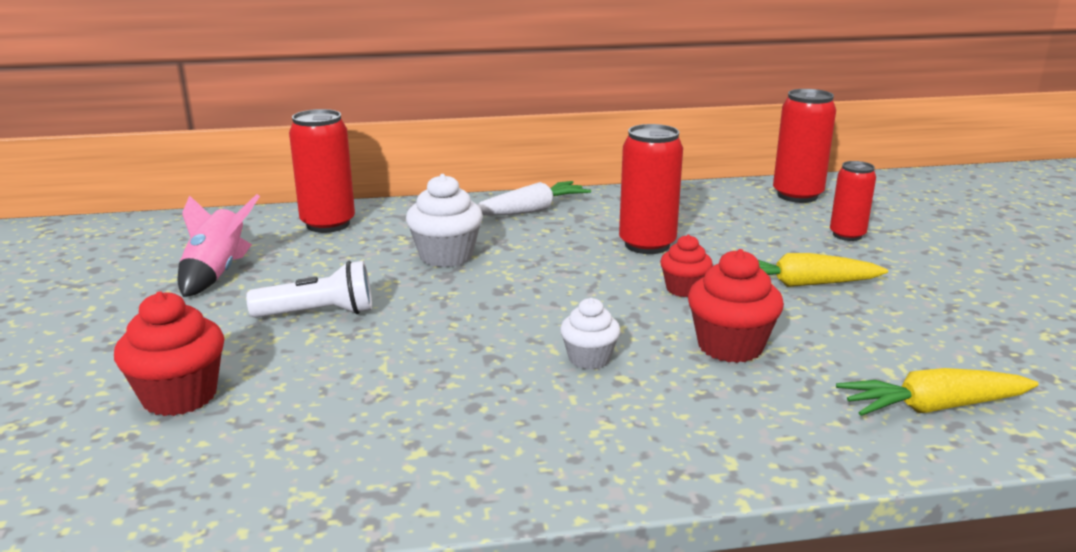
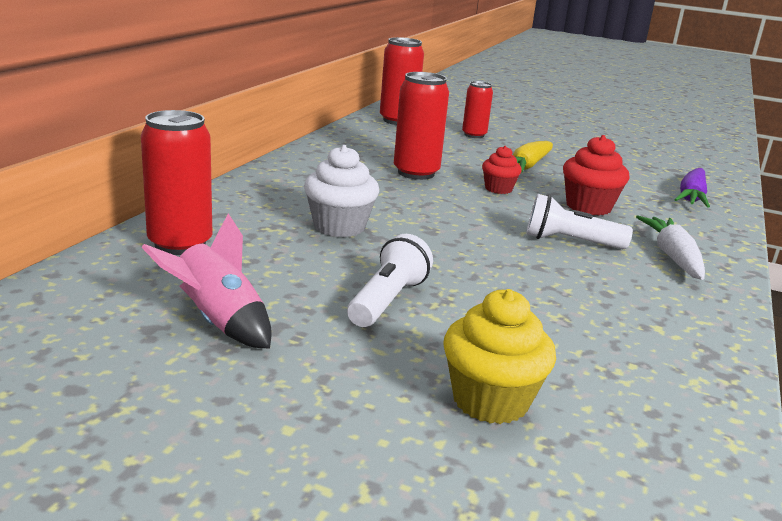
camera: 60 degrees left, 0 degrees up
(180, 396) = (490, 400): red cupcake -> yellow cupcake
(531, 210) = (294, 177): white carrot -> white carrot (672, 257)
(589, 359) = (570, 242): white cupcake -> white flashlight
(933, 407) = (691, 197): yellow carrot -> purple carrot

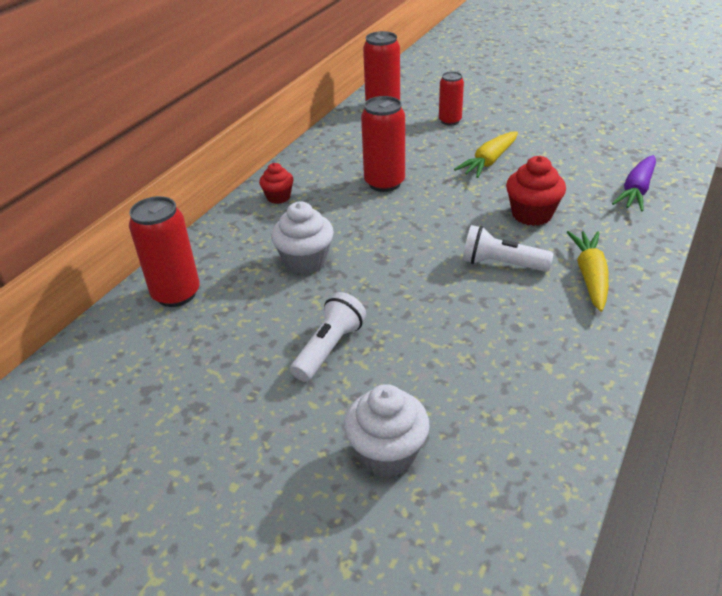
camera: 10 degrees right, 15 degrees up
(218, 321) = (196, 380): pink rocket -> none
(490, 400) = (387, 453): yellow cupcake -> white cupcake
(498, 189) = (454, 197): red cupcake -> red cupcake (278, 197)
(672, 257) = (590, 276): white carrot -> yellow carrot

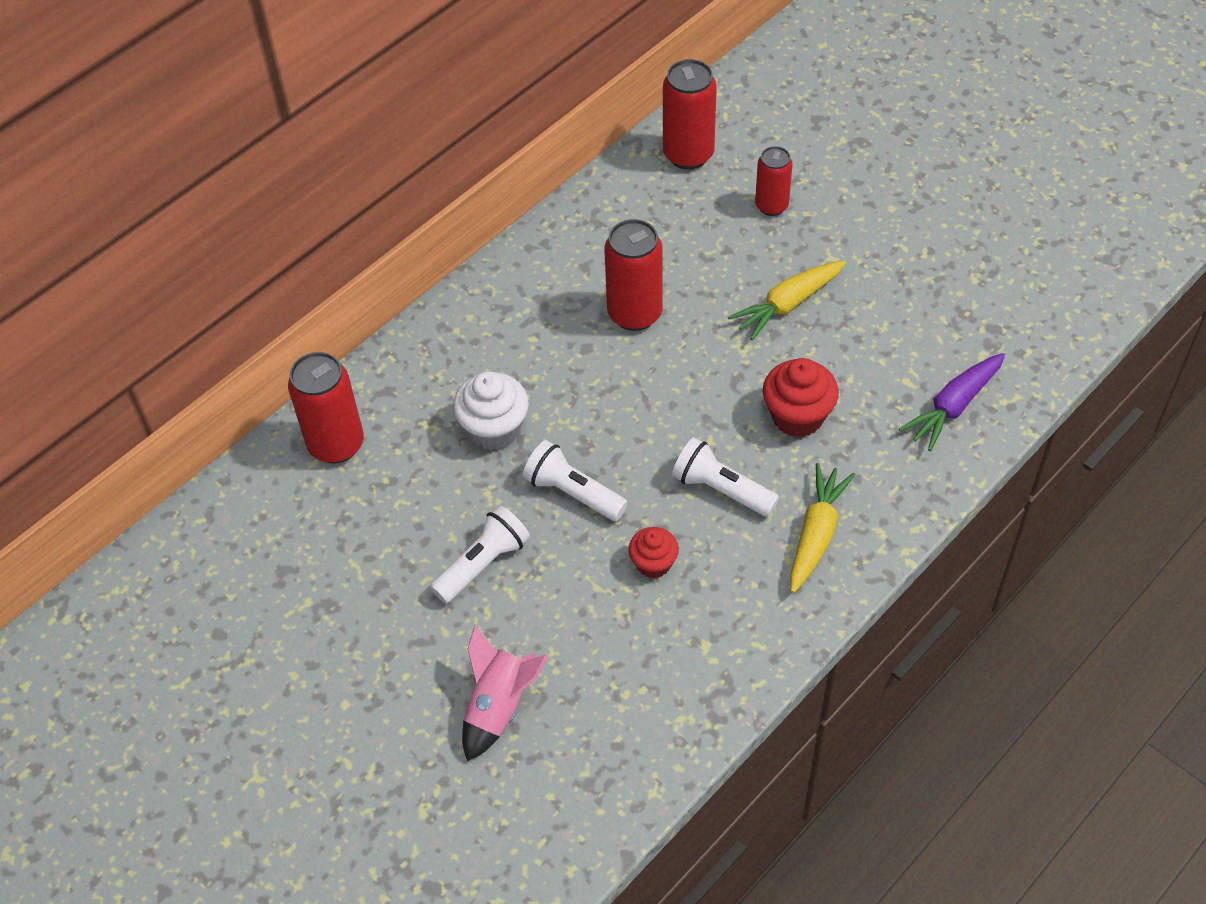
camera: 15 degrees right, 15 degrees up
(278, 197) = (492, 309): red cupcake -> red cupcake (653, 563)
(386, 287) = (573, 493): none -> white flashlight
(387, 453) = (499, 706): white cupcake -> pink rocket

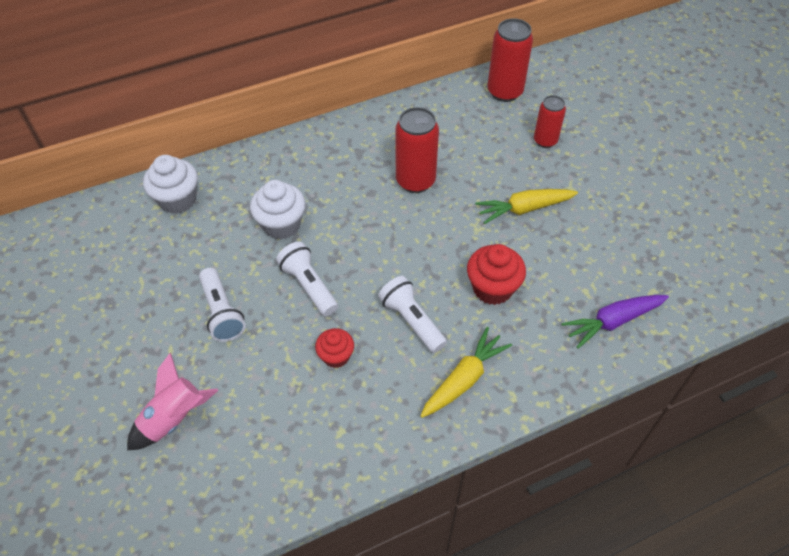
camera: 20 degrees right, 0 degrees up
(336, 444) = (178, 200): red can -> white cupcake
(483, 564) = (222, 312): white flashlight -> white flashlight turned 90 degrees clockwise

